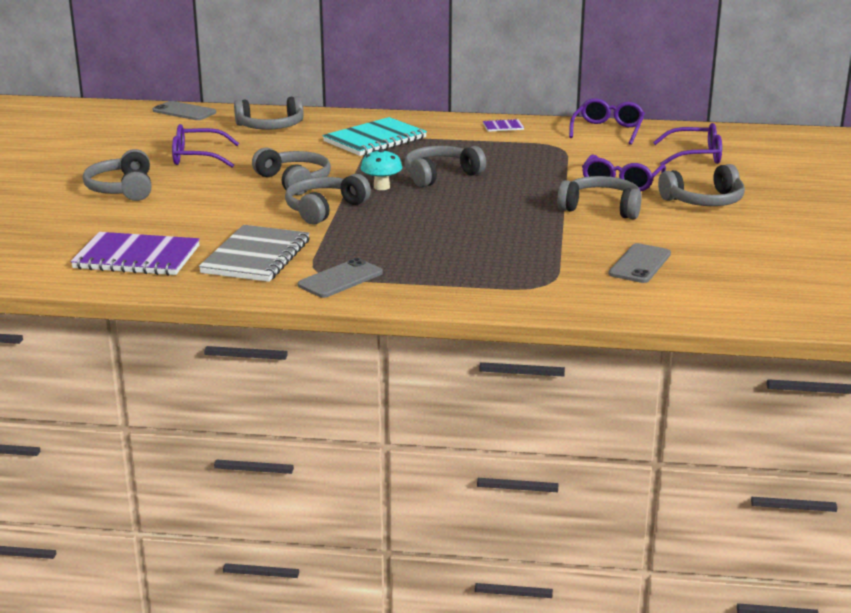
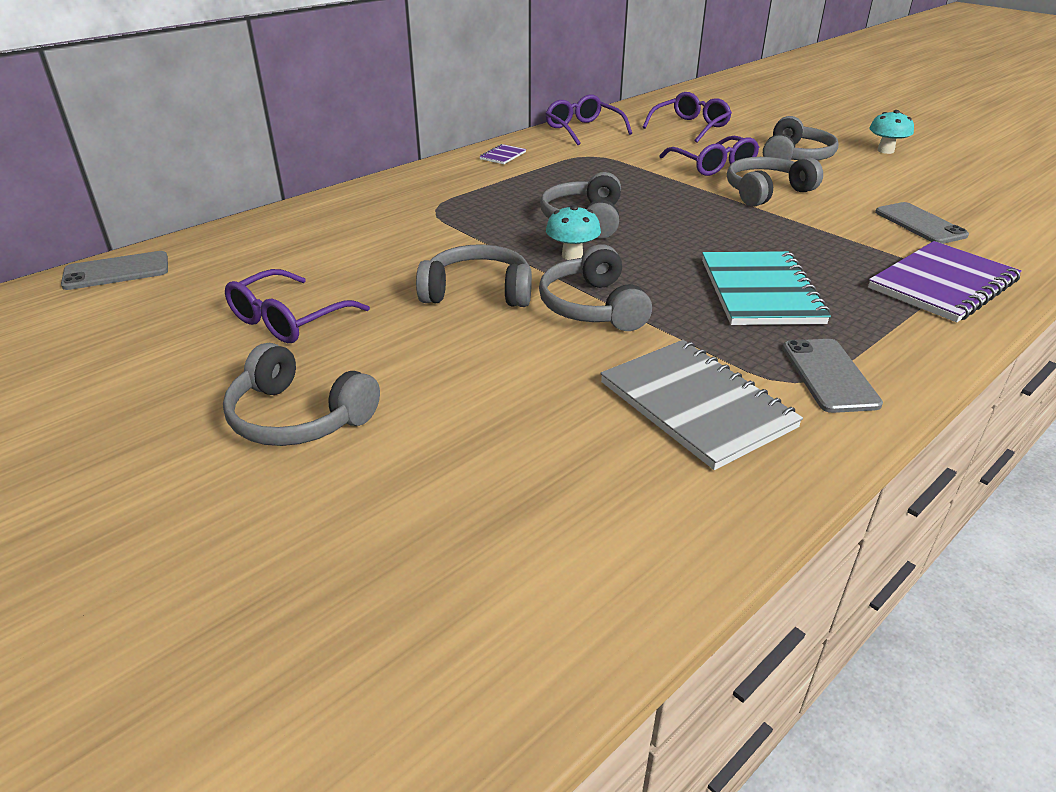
camera: 50 degrees left, 10 degrees up
(137, 257) = (589, 506): purple notebook -> purple notebook (942, 284)
(270, 127) = (281, 244): grey headphones -> none
(375, 140) = (430, 212): turquoise notebook -> turquoise notebook (760, 291)
(798, 226) = (885, 150): none -> turquoise mushroom

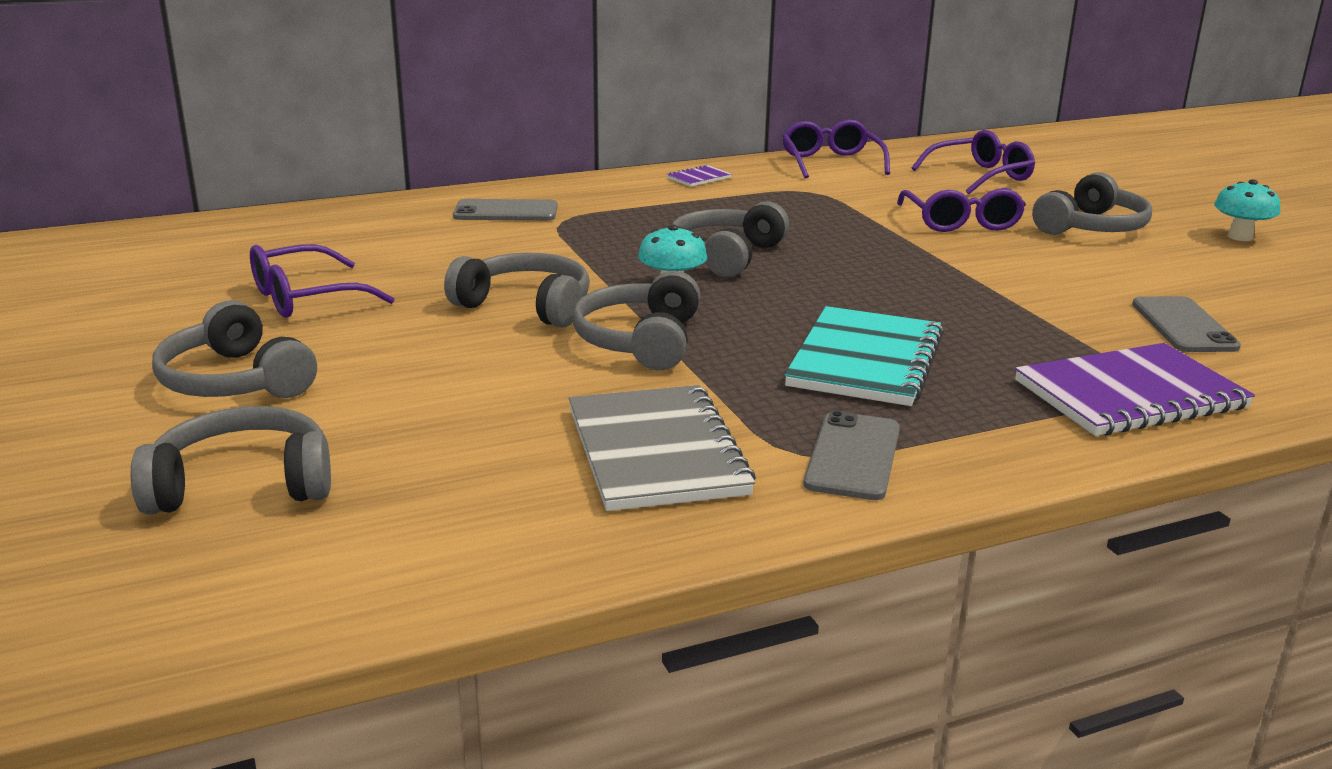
camera: 20 degrees right, 10 degrees down
(116, 271) = (185, 230): grey phone -> grey phone (506, 212)
(766, 192) = (1001, 260): grey headphones -> grey headphones (242, 484)

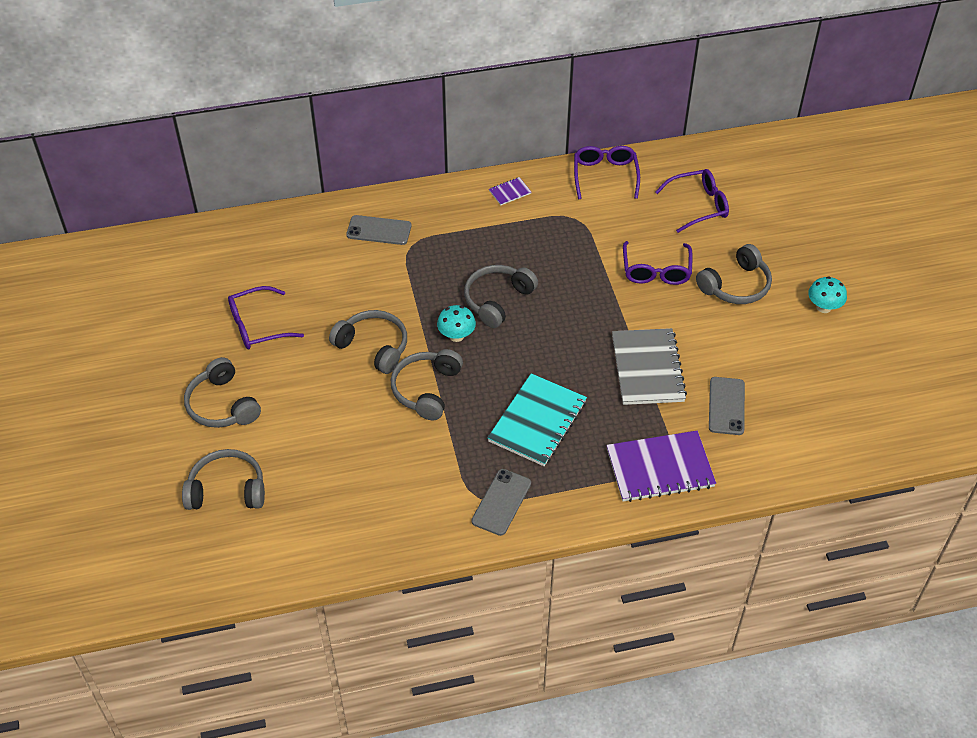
camera: 10 degrees right, 25 degrees up
(656, 452) = (412, 487): grey notebook -> grey notebook (647, 368)

